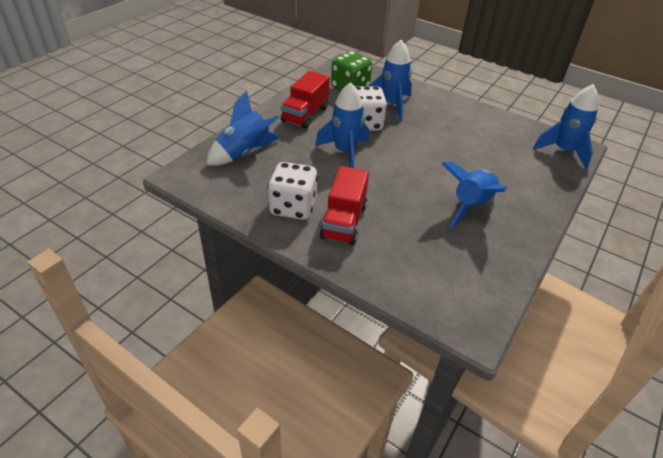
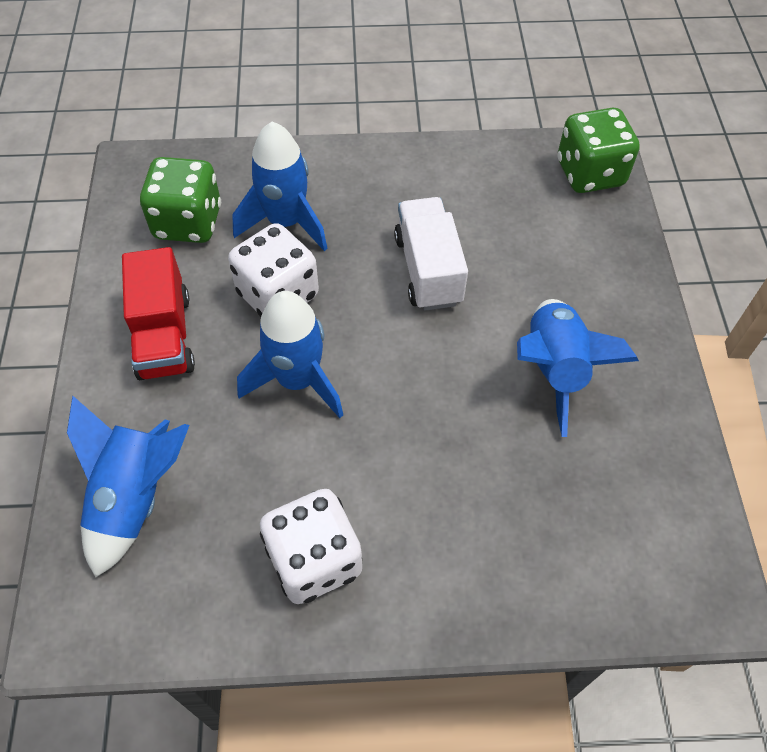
camera: 35 degrees left, 15 degrees up
(343, 222) = (412, 533): red truck -> none
(442, 146) = (428, 270): none -> white truck
(563, 151) = (590, 173): blue rocket -> green dice

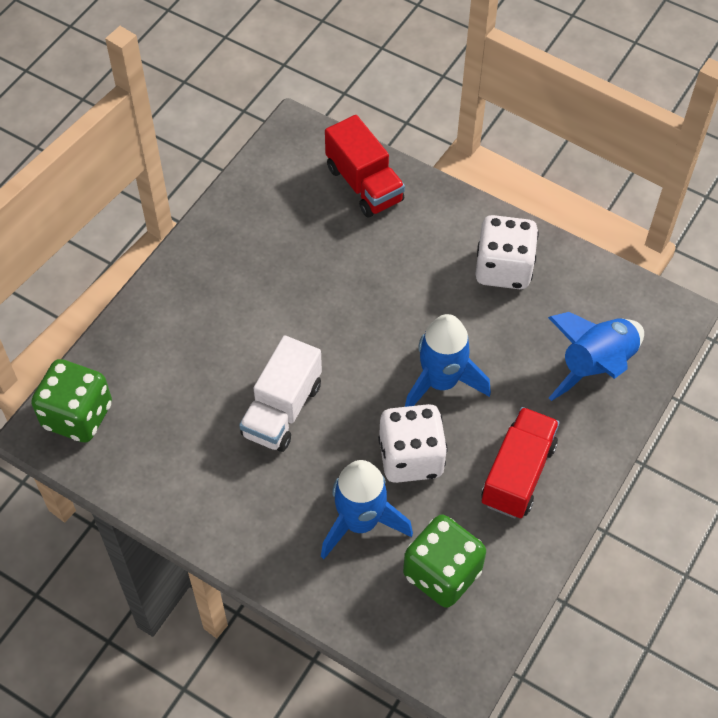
camera: 145 degrees left, 0 degrees up
(554, 369) = (262, 288): blue rocket -> none
(567, 572) = (364, 184): none -> red truck

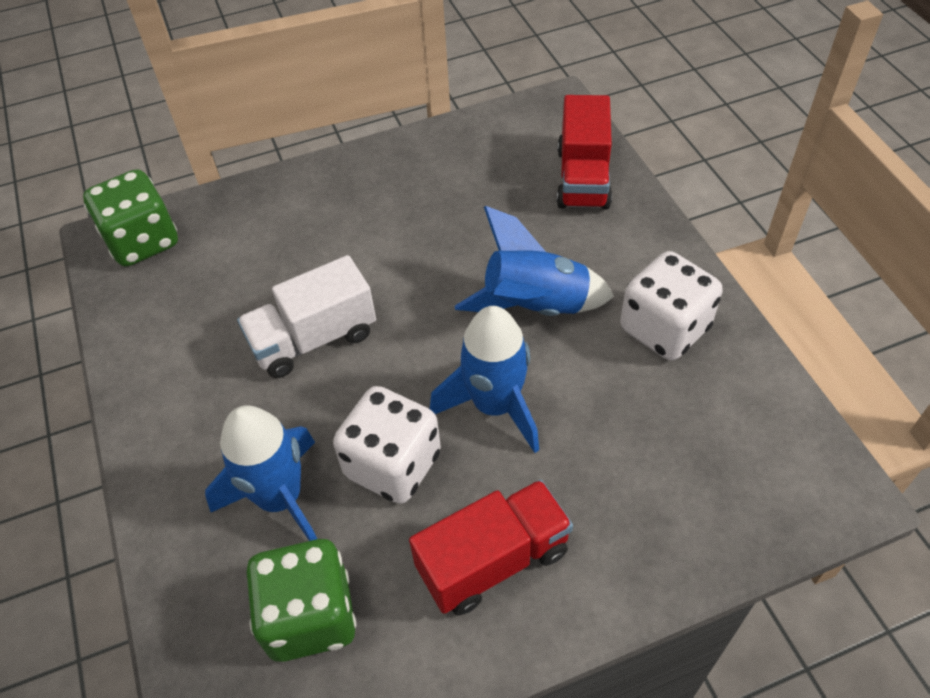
camera: 40 degrees right, 5 degrees down
(596, 366) = (691, 494): blue rocket -> blue rocket (535, 307)

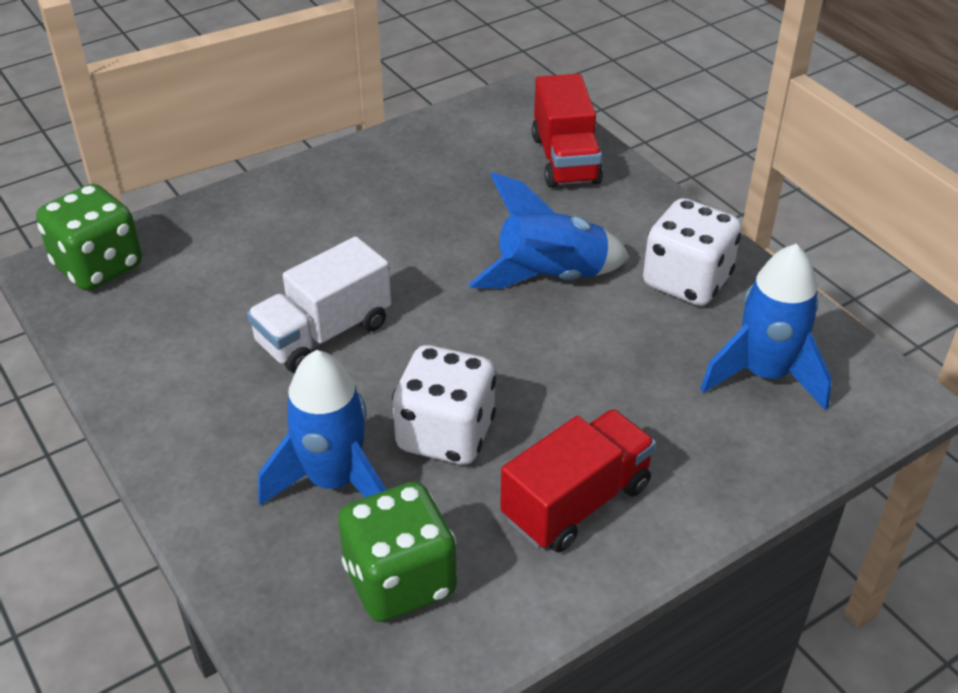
camera: 15 degrees left, 10 degrees down
(494, 406) = (536, 369): blue rocket -> blue rocket (764, 375)

